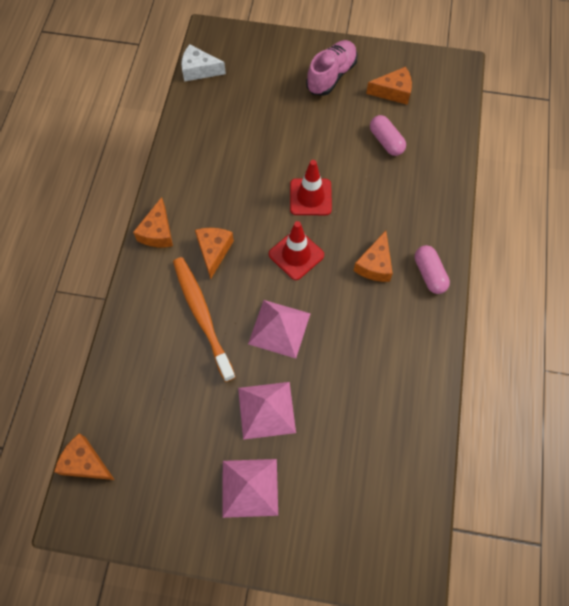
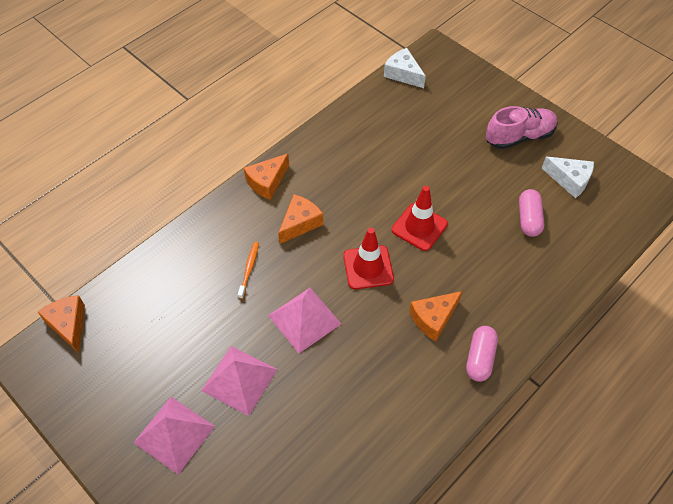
camera: 35 degrees right, 10 degrees down
(202, 316) = (249, 269): orange toothbrush -> orange toothbrush, size x0.46
(393, 92) = (569, 180): orange cheese -> white cheese

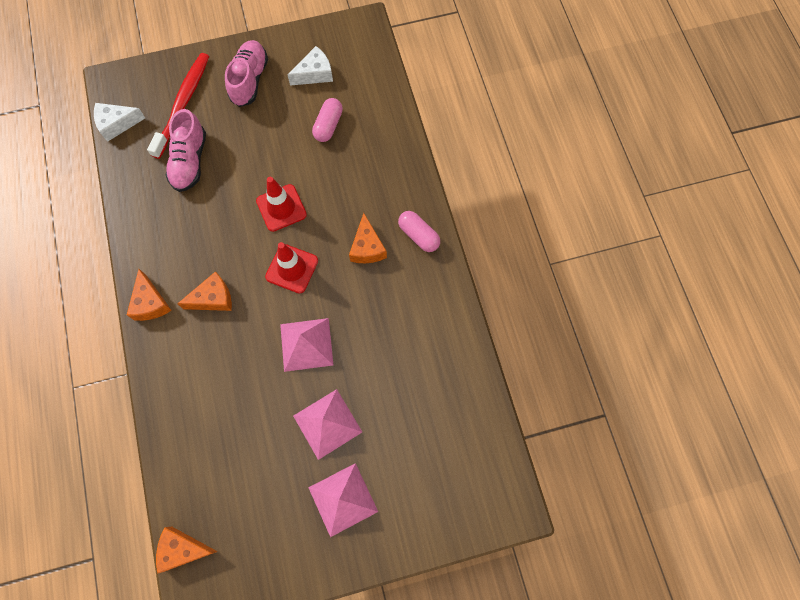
camera: 60 degrees left, 15 degrees up
(249, 269) = (230, 364): orange toothbrush -> none
(300, 223) = (213, 298): orange cheese -> orange cheese turned 90 degrees clockwise
(410, 138) = (190, 161): none -> pink shoe
(456, 105) = (183, 104): none -> red toothbrush
(528, 219) = (328, 125): pink capsule -> pink capsule turned 75 degrees clockwise

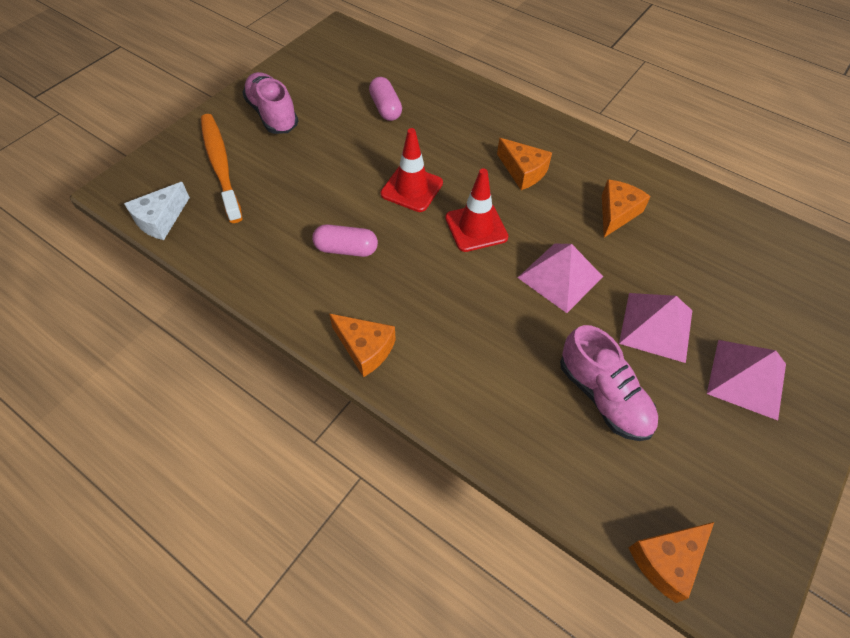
camera: 40 degrees left, 15 degrees down
(183, 104) = (221, 166): red toothbrush -> orange toothbrush
(190, 161) = (277, 205): pink shoe -> pink shoe (603, 396)
(213, 298) = (428, 300): orange cheese -> orange cheese (617, 213)
(315, 74) = (331, 80): white cheese -> none
(418, 235) = (554, 138): pink capsule -> pink capsule (346, 249)

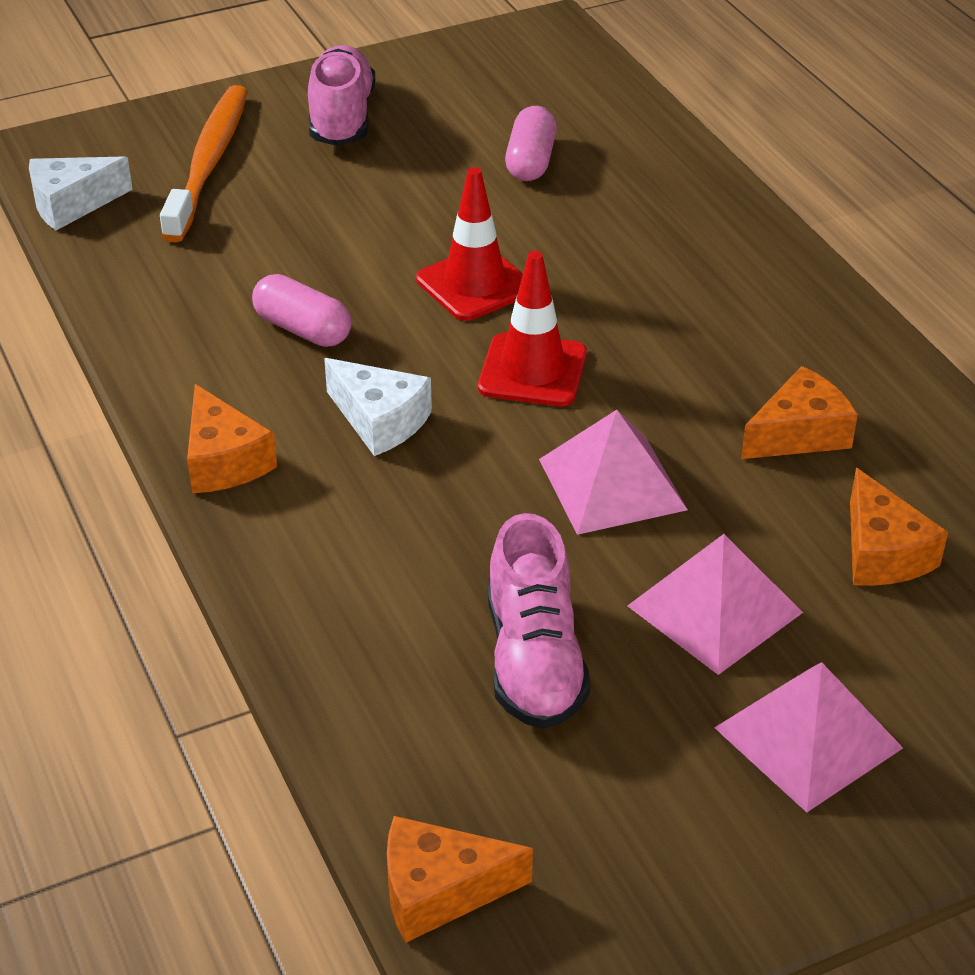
camera: 30 degrees right, 15 degrees down
(426, 288) = (380, 421): none -> white cheese
(523, 171) = (686, 321): orange cheese -> orange cheese (882, 553)

